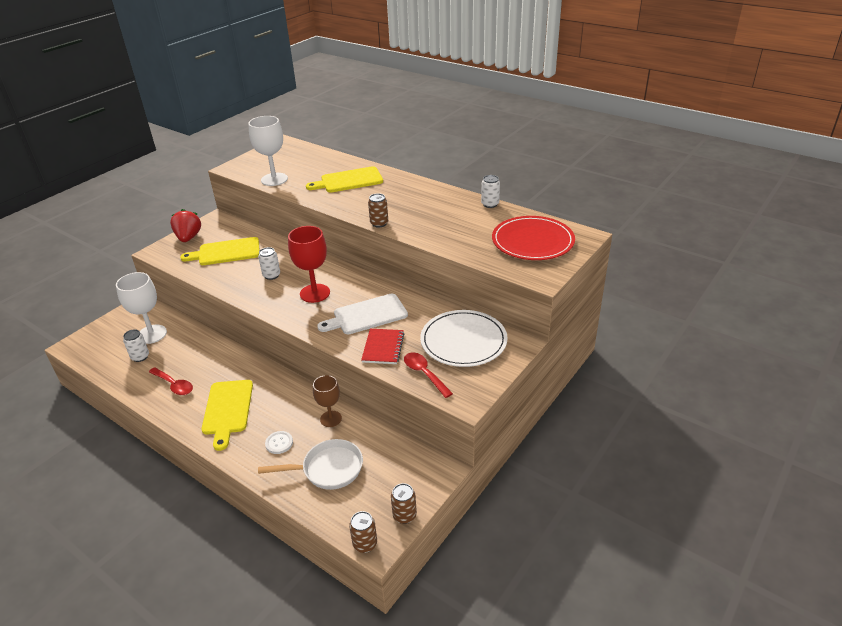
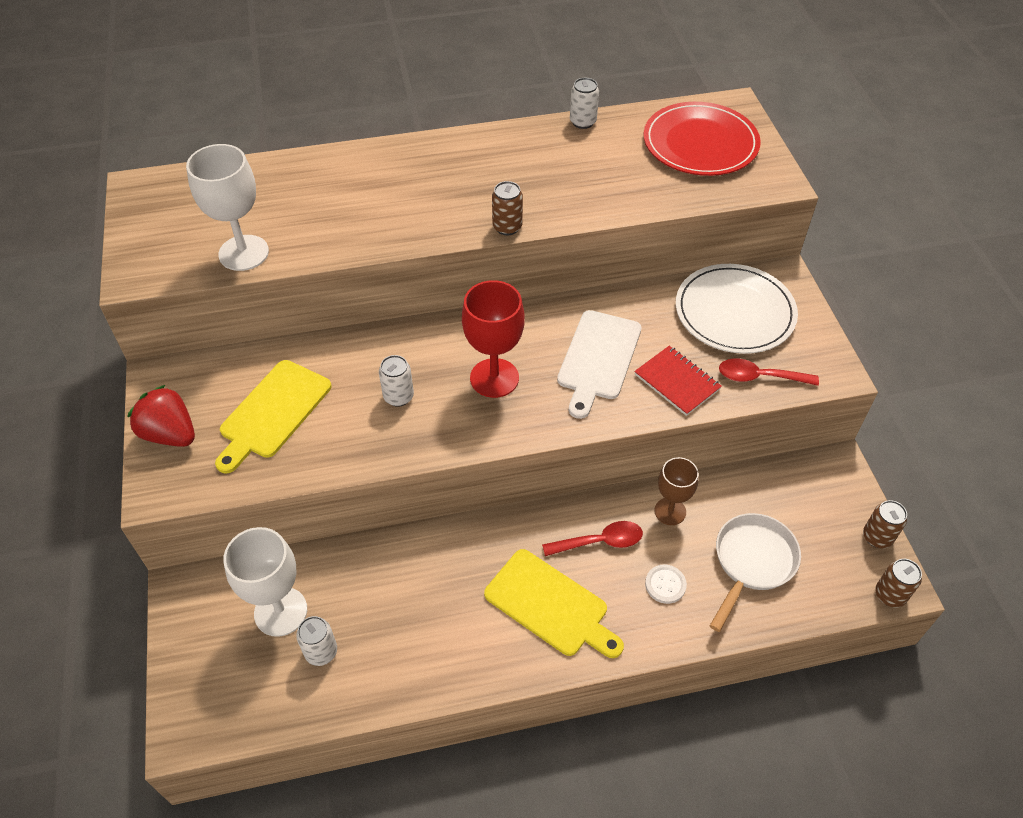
camera: 50 degrees left, 15 degrees up
(174, 385) = (435, 640): red spoon -> red spoon (600, 541)
(349, 180) = (357, 190): yellow cutting board -> none

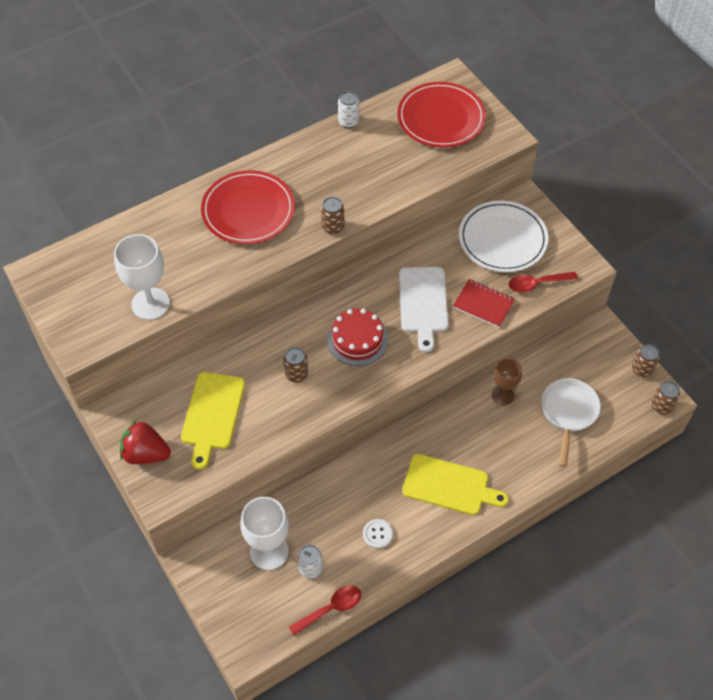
camera: 20 degrees left, 5 degrees up
(398, 396) = (296, 374): white can -> brown can
(414, 184) = (248, 210): none -> red plate
(494, 378) = (357, 340): red goblet -> red cake
(600, 541) = (464, 431): red spoon -> red spoon (331, 608)
(665, 585) = (518, 447): white button -> white button (377, 534)

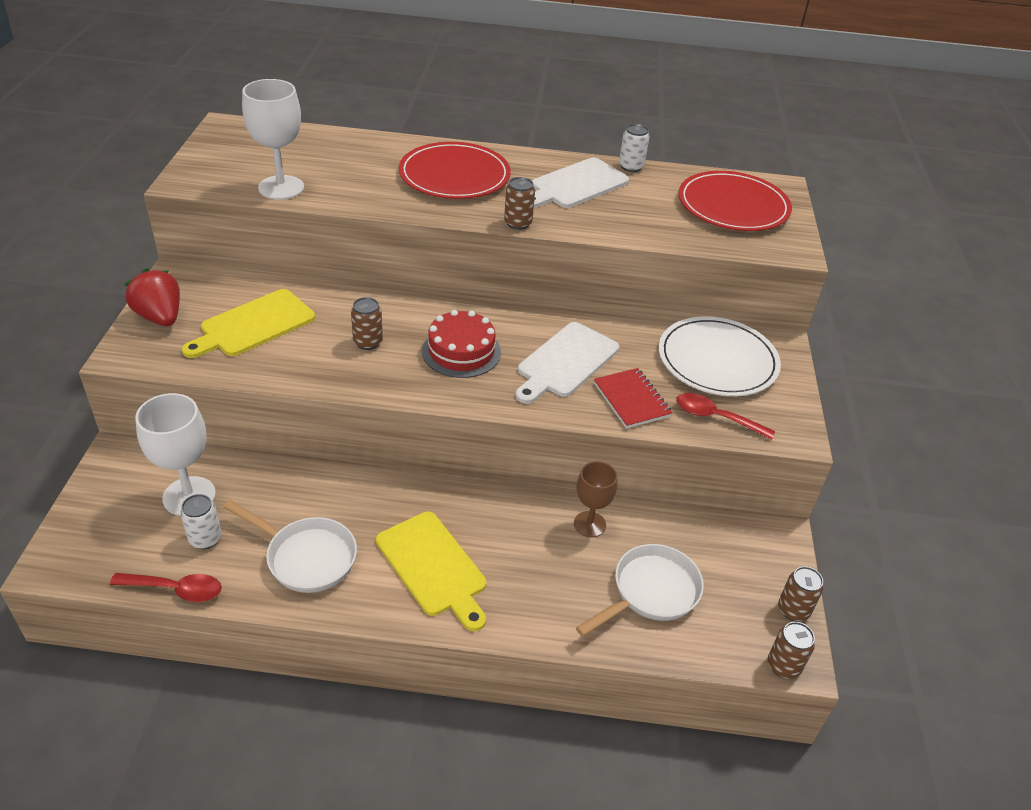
camera: 35 degrees right, 15 degrees down
(332, 164) = (576, 185): none -> white cutting board
(377, 534) = (306, 557): white button -> white pan

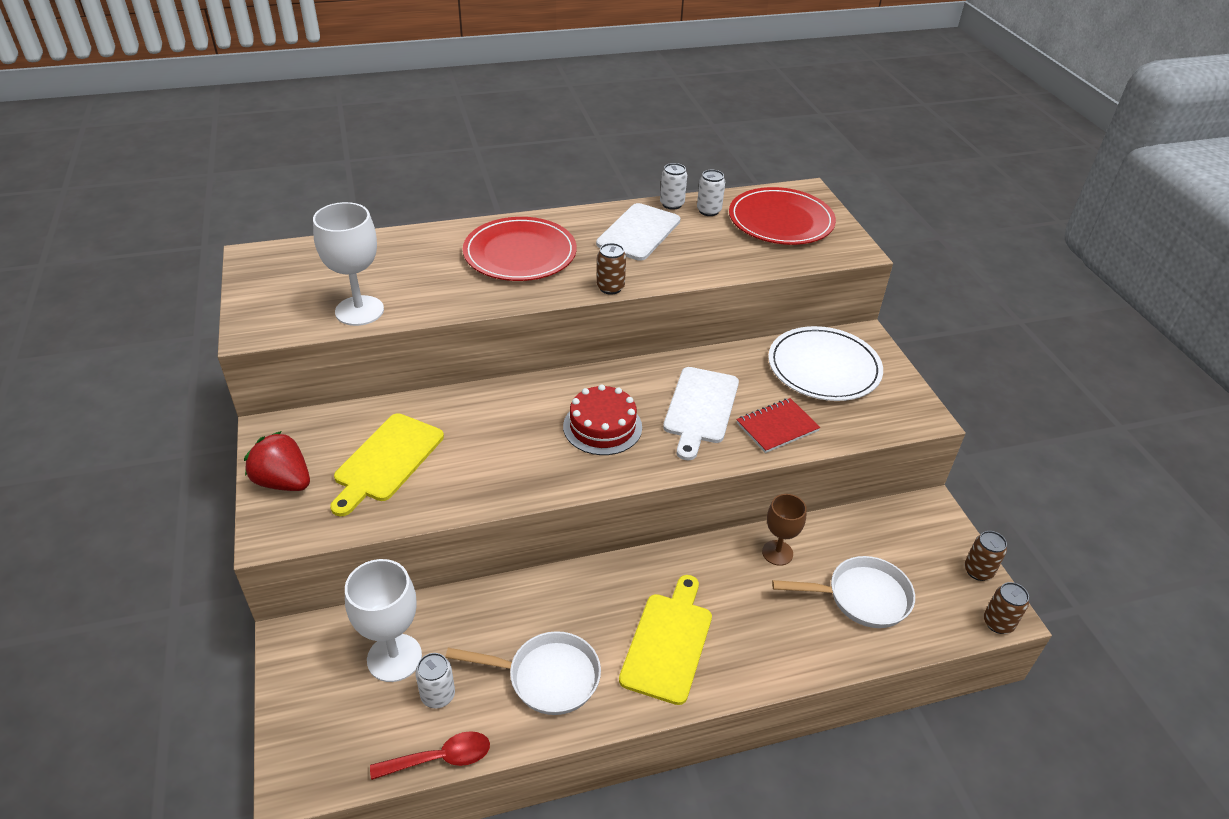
camera: 20 degrees left, 0 degrees up
(368, 342) = (510, 444): brown can -> none
(433, 567) = (668, 643): yellow cutting board -> yellow cutting board turned 105 degrees counterclockwise
(631, 400) = (777, 427): red notebook -> red notebook turned 75 degrees counterclockwise
(650, 592) = (861, 597): white pan -> white pan turned 60 degrees clockwise
(664, 181) = (708, 211): none -> white can
(715, 417) = (854, 421): red spoon -> none

